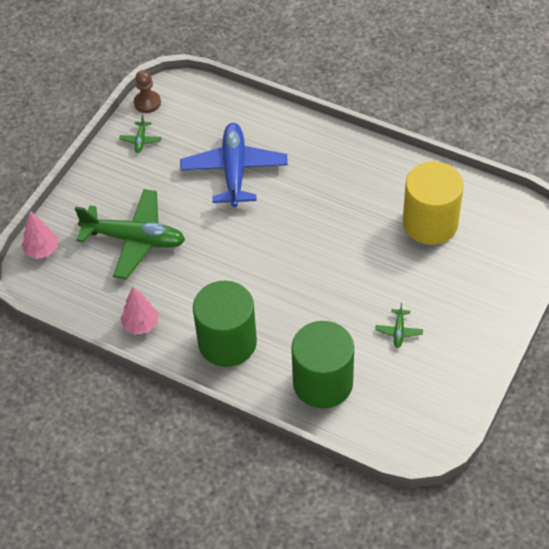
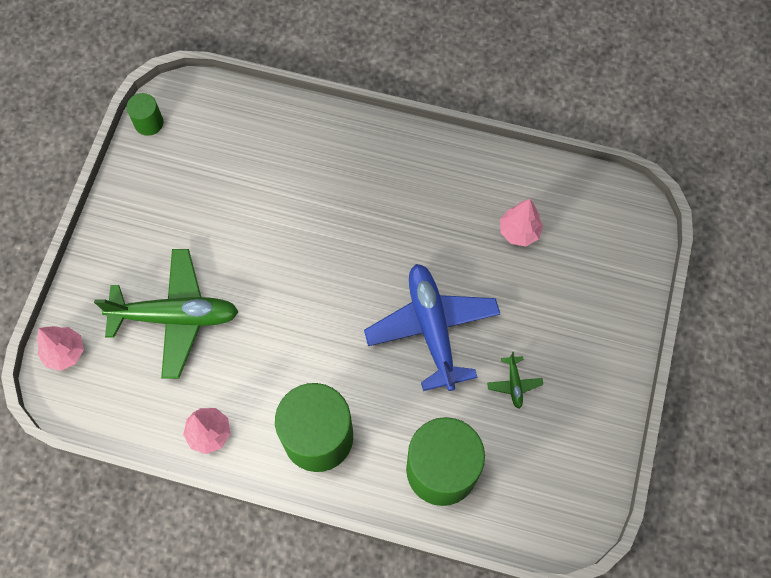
camera: 15 degrees left, 15 degrees up
(141, 140) = (152, 177): green plane -> none
(147, 103) = (149, 123): brown pawn -> green cylinder
(234, 171) = (275, 200): blue plane -> blue plane (432, 329)
(430, 223) = (519, 231): yellow cylinder -> pink tree

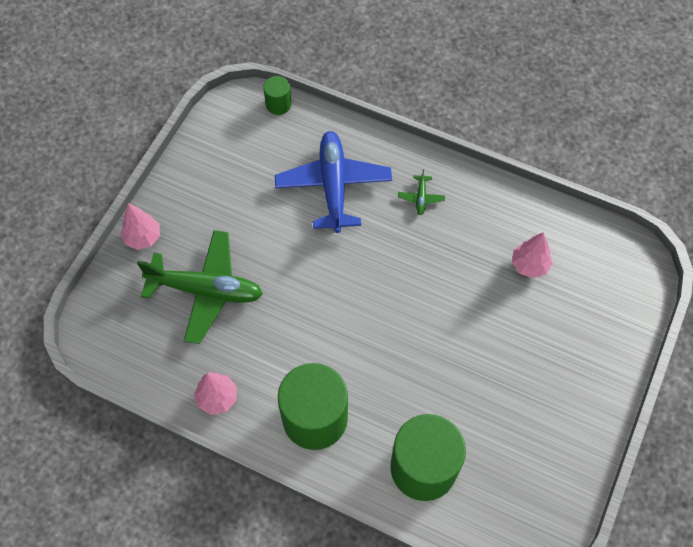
camera: 10 degrees right, 5 degrees down
(65, 352) = (103, 305): pink tree -> pink tree (143, 237)
(149, 123) = (213, 120): green cylinder -> green cylinder (278, 104)
(432, 329) = (435, 339): blue plane -> blue plane (333, 186)
(514, 384) = (503, 401): green plane -> green plane (421, 198)

